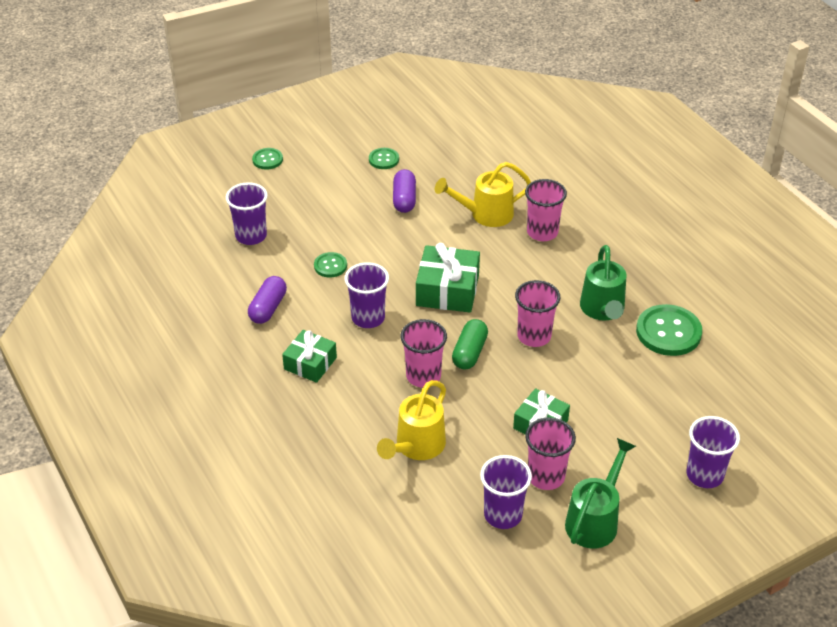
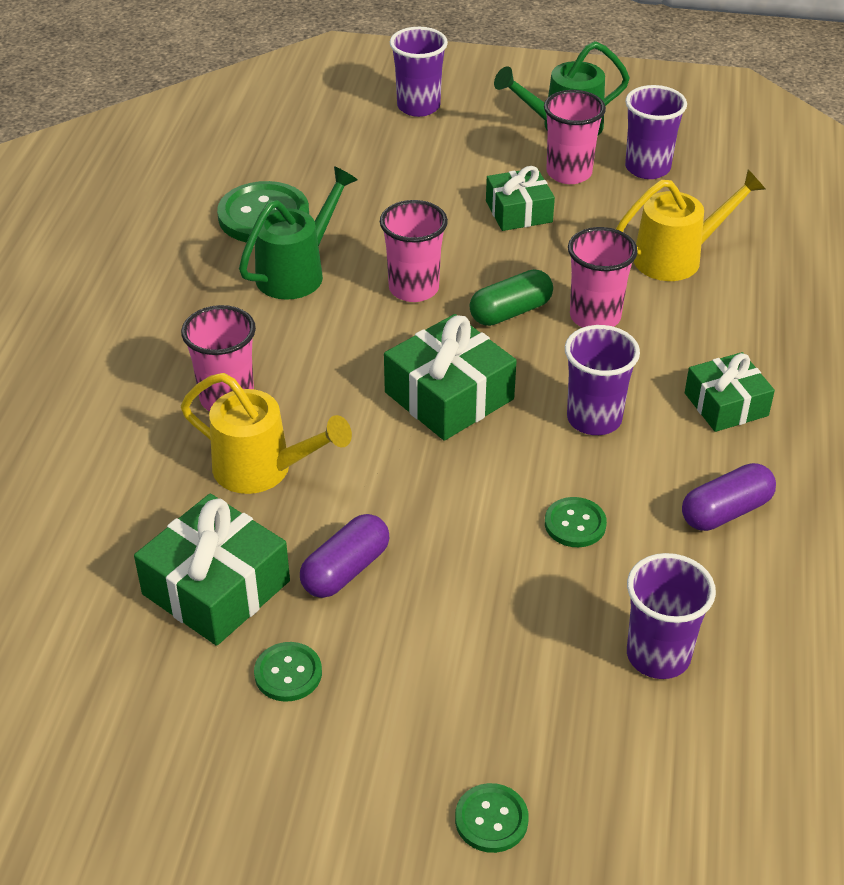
camera: 140 degrees left, 0 degrees up
(445, 168) = (216, 587): none -> green gift

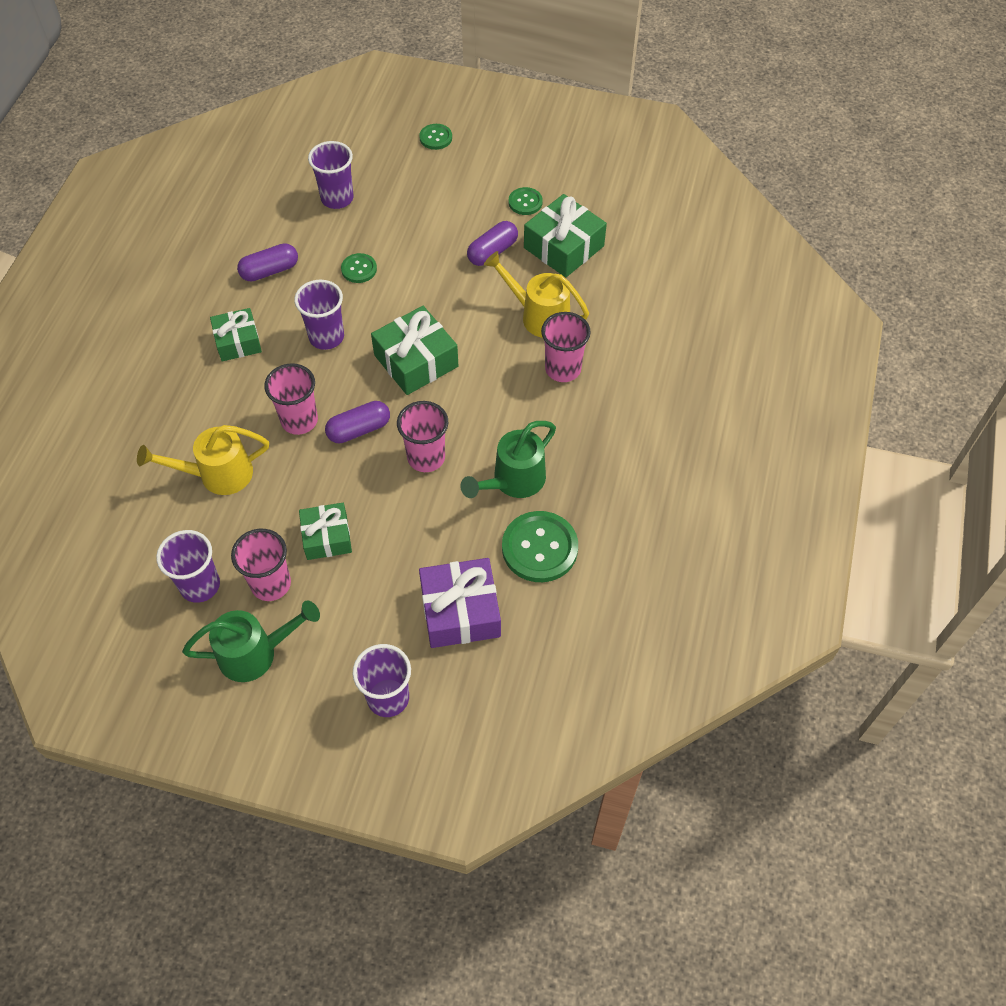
camera: 175 degrees left, 15 degrees up
(352, 164) = (460, 611): none -> purple gift
(510, 312) = (359, 429): green capsule -> purple capsule

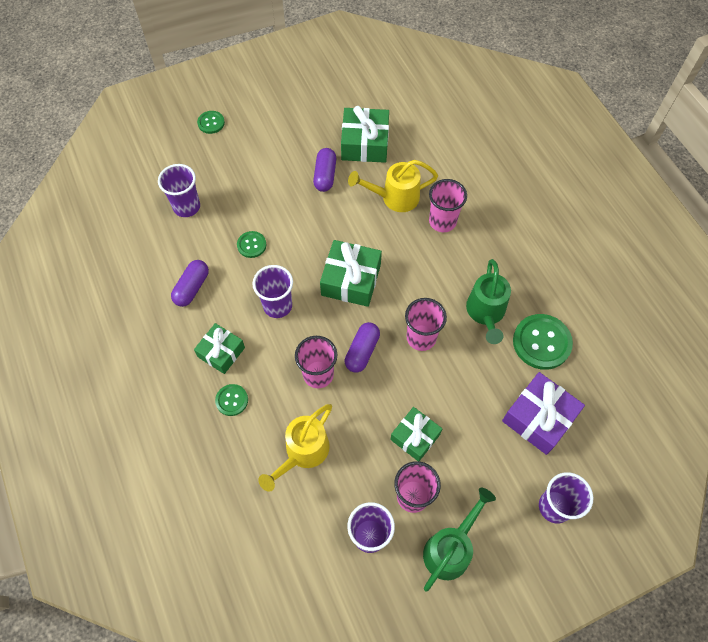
camera: 40 degrees left, 5 degrees up
(525, 202) = (312, 130): green button -> green button (232, 400)

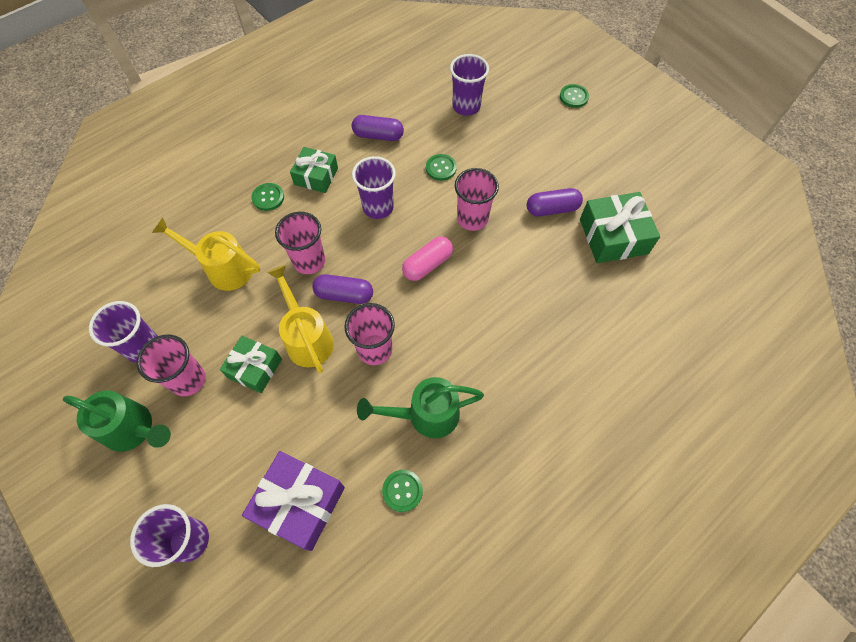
camera: 75 degrees right, 0 degrees up
(351, 280) = (427, 264): green gift -> pink capsule
(394, 197) = (551, 283): yellow watering can -> yellow watering can (307, 338)
(442, 221) = (537, 341): pink cup -> pink cup (472, 219)
(541, 342) = (402, 491): green button -> green button, size x0.54

